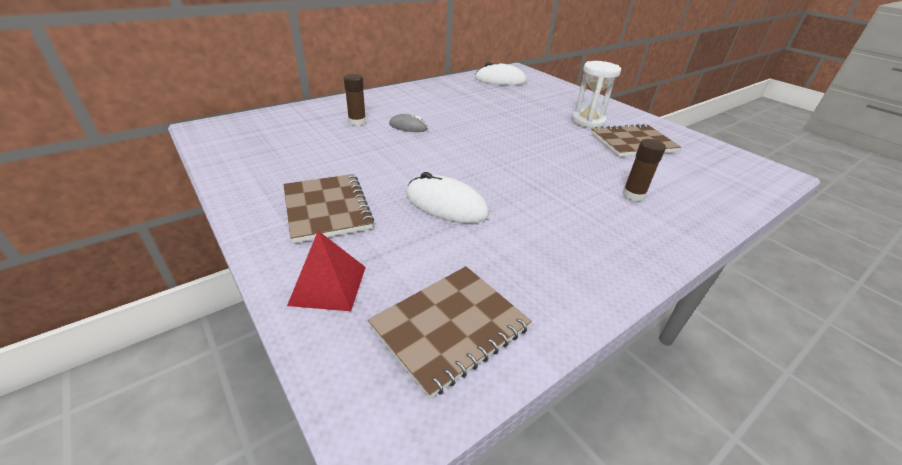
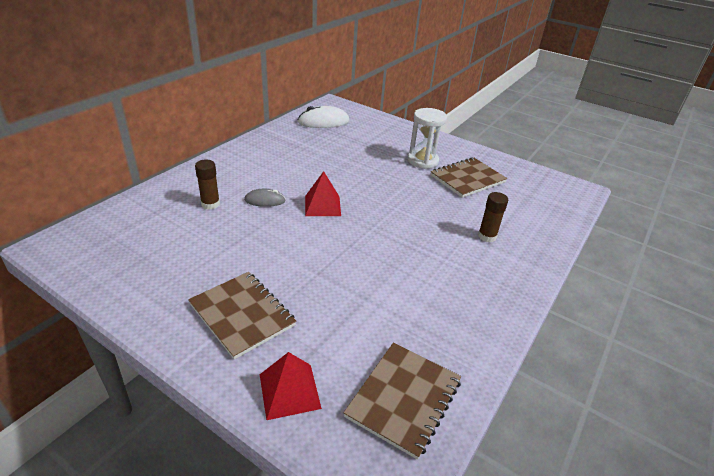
camera: 20 degrees left, 0 degrees up
(446, 204) = (344, 284): white mouse -> none
(461, 139) = (322, 206): none -> red pyramid

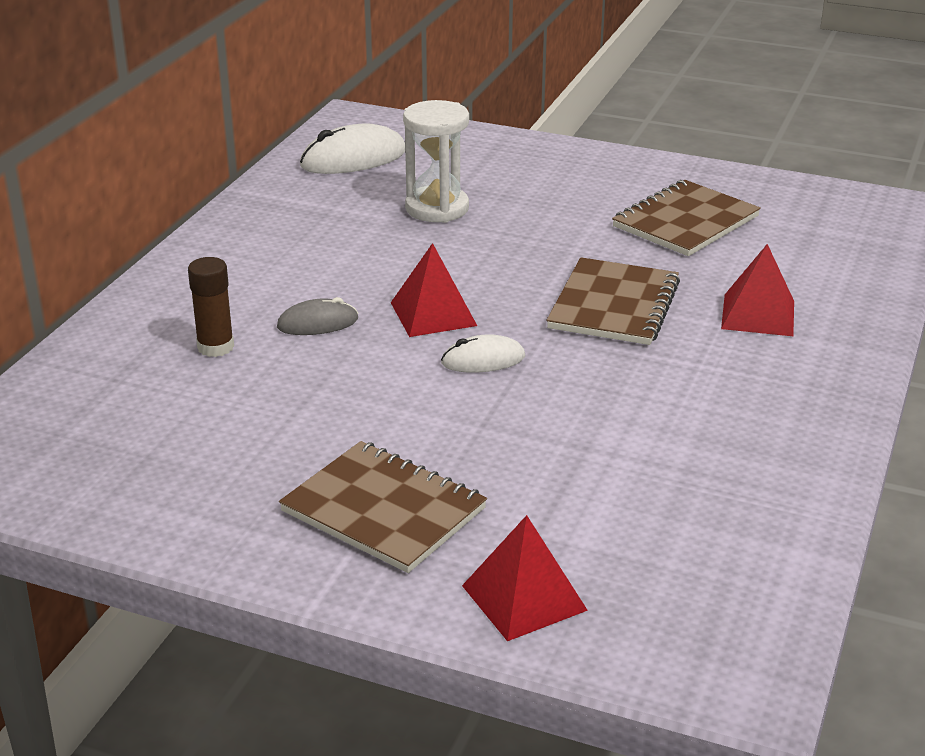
camera: 10 degrees left, 5 degrees down
(335, 236) = (483, 360): none -> white mouse
(403, 399) = (712, 573): brown notebook -> brown notebook (613, 305)
(422, 161) = (587, 203): white hourglass -> white hourglass (437, 208)
(487, 236) = (758, 314): brown glue stick -> red pyramid

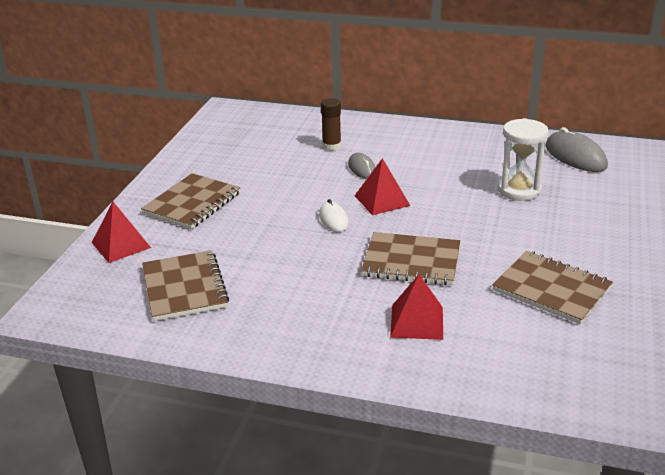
camera: 85 degrees right, 0 degrees up
(353, 159) = (575, 156): white mouse -> grey mouse
(675, 513) = (184, 288): none -> brown notebook

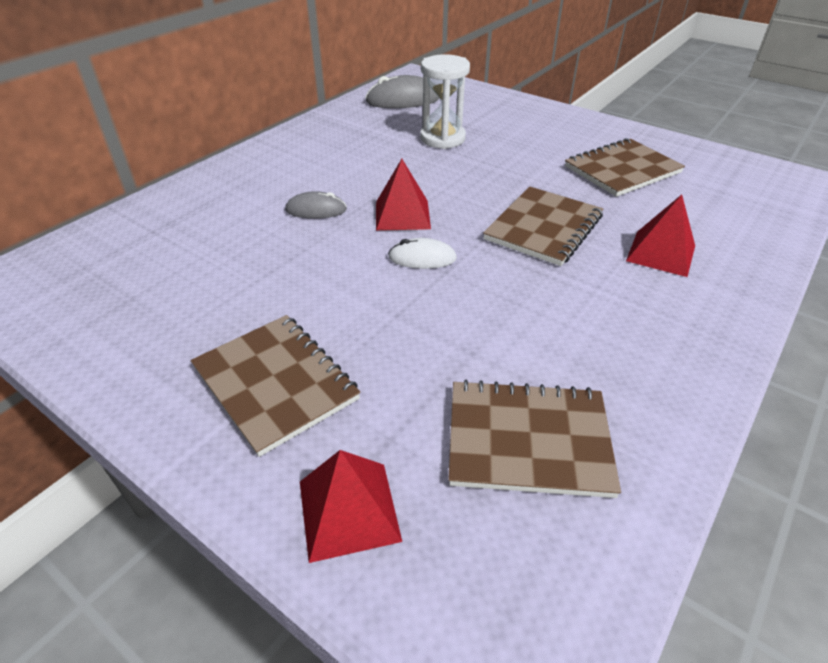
camera: 70 degrees left, 10 degrees up
(331, 146) = (235, 217): brown glue stick -> none

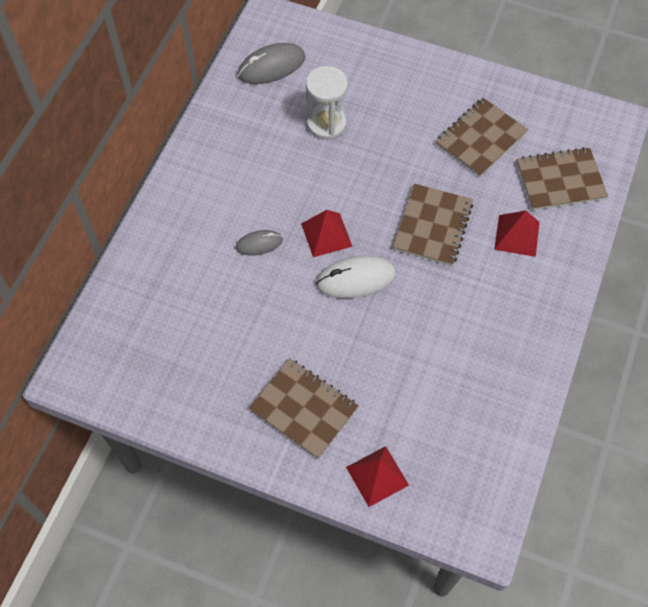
camera: 15 degrees left, 20 degrees up
(422, 258) = (356, 279): white mouse -> white mouse, size x1.67
(528, 440) = (457, 411): brown notebook -> brown notebook (560, 180)

